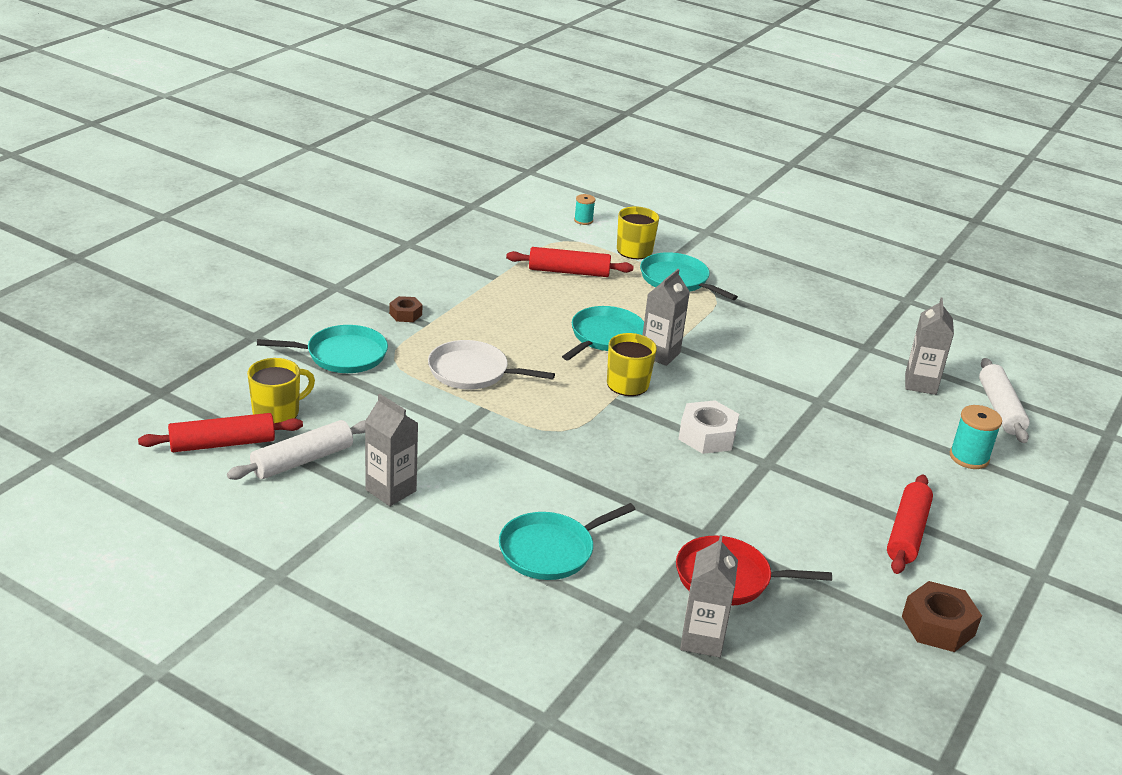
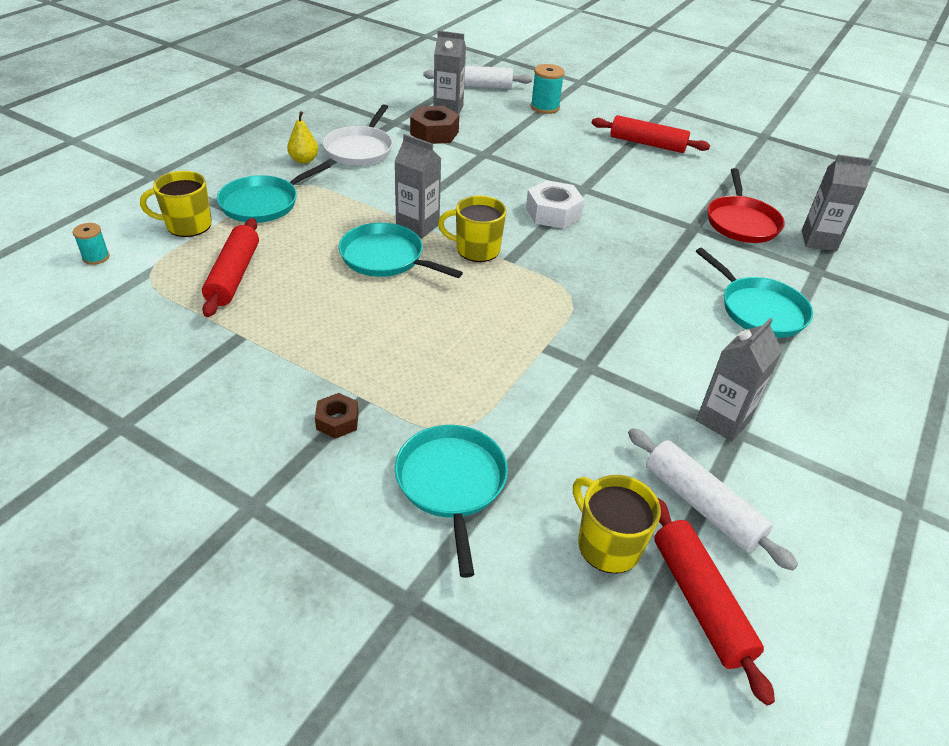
camera: 90 degrees left, 10 degrees up
(472, 372) = (473, 357): white pan -> white pan (360, 149)
(760, 297) = (304, 160): none -> yellow pear
(938, 626) = (741, 148): brown nut -> brown nut (434, 133)

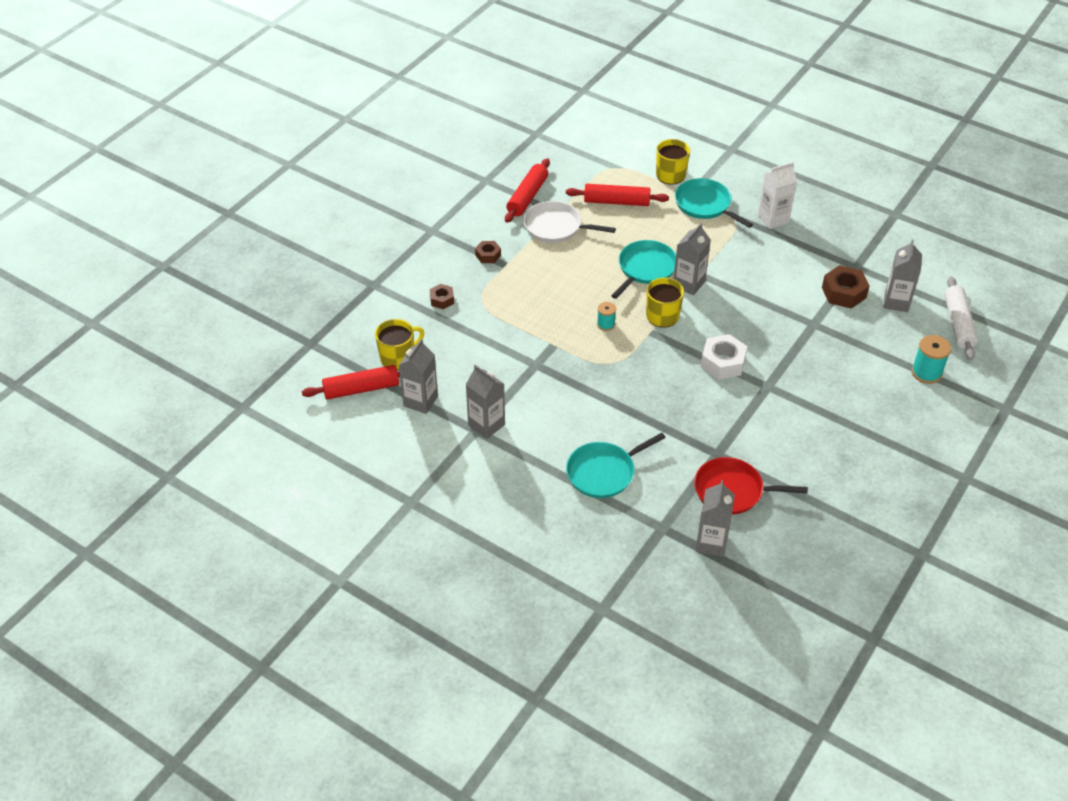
camera: 95 degrees right, 5 degrees up
(96, 257) = (628, 144): turquoise spool -> turquoise spool (606, 324)
(304, 160) = (773, 219): yellow pear -> white carton
(360, 149) = (800, 248): white pan -> white pan (556, 227)
(451, 483) = (442, 300): turquoise pan -> brown nut
(647, 144) = (869, 445): red rolling pin -> red rolling pin (527, 197)
(701, 505) = (420, 401): white rolling pin -> grey carton

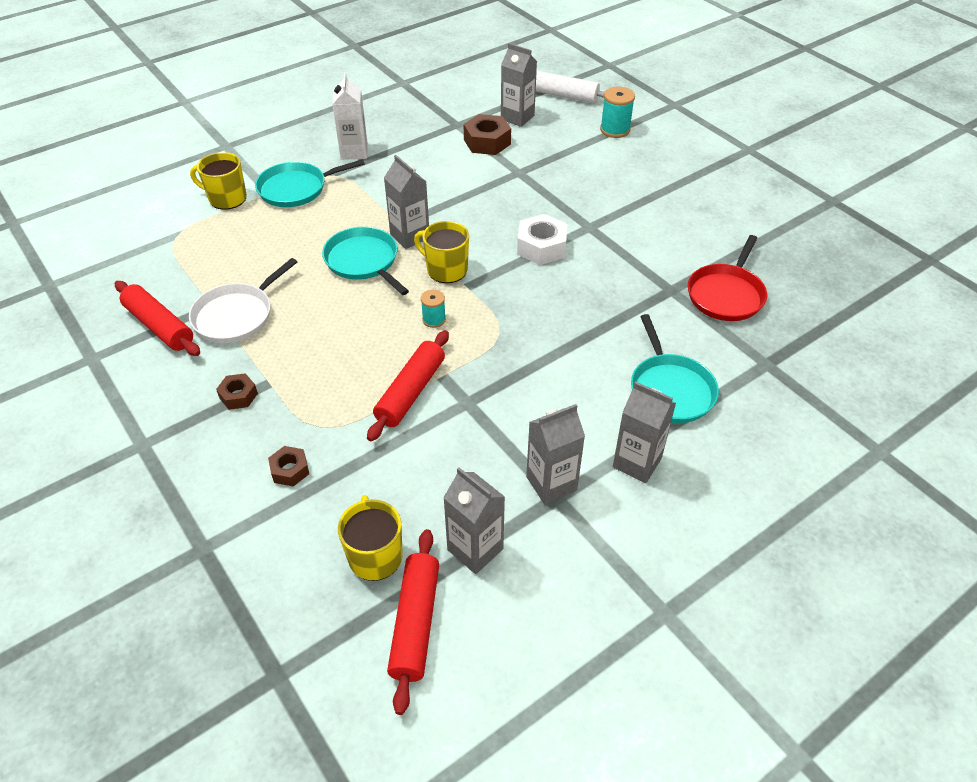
camera: 70 degrees left, 0 degrees up
(616, 202) = (235, 252): red rolling pin -> red rolling pin (411, 392)
(711, 543) = (795, 332): grey carton -> grey carton (637, 462)

